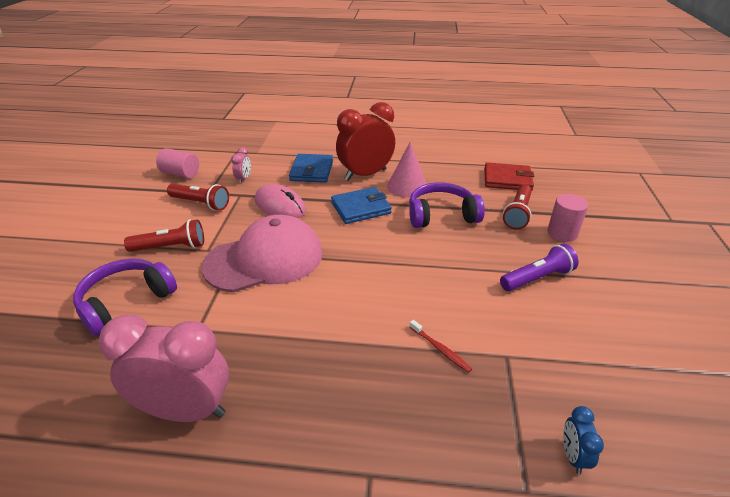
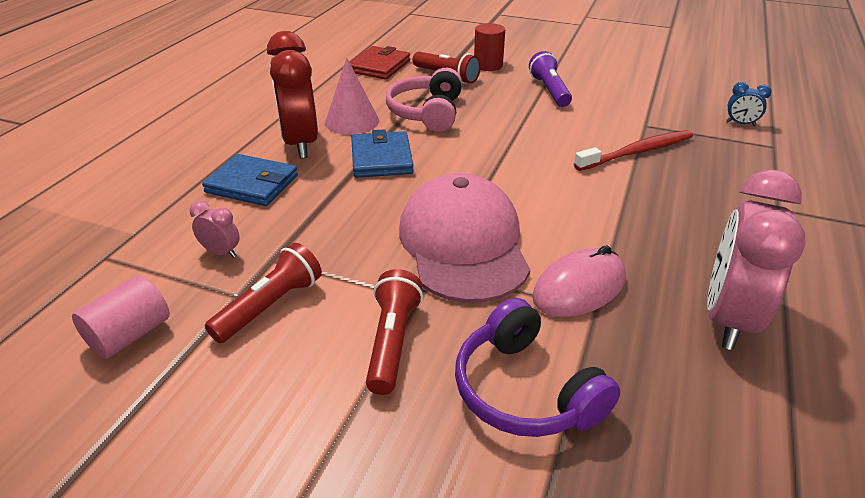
camera: 75 degrees left, 0 degrees up
(280, 205) = (334, 221): pink mouse -> pink mouse (579, 288)
(440, 349) = (637, 152): red toothbrush -> red toothbrush, size x1.91
(441, 215) = (427, 113): purple headphones -> pink headphones
(562, 233) = (488, 65): pink cylinder -> red cylinder

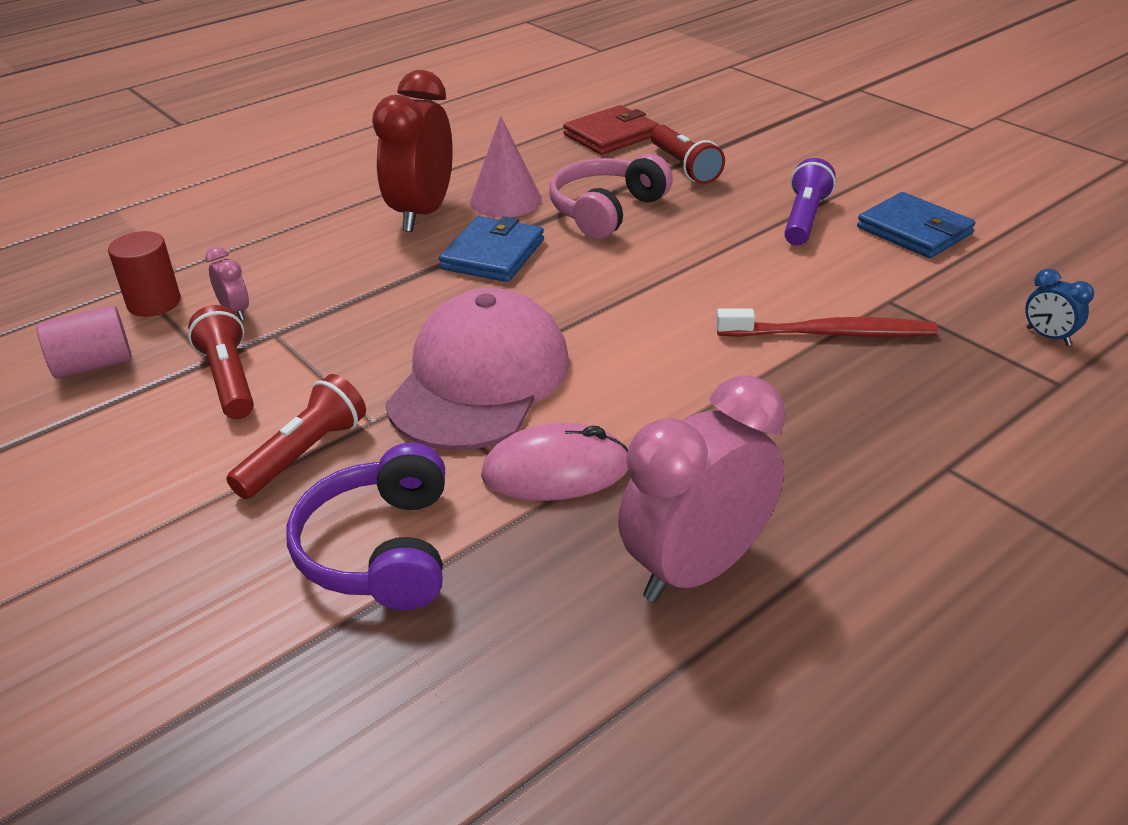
camera: 30 degrees right, 0 degrees up
(252, 184) = (330, 247): blue wallet -> blue wallet (914, 231)
(270, 306) = (229, 379): red flashlight -> red flashlight turned 90 degrees counterclockwise
(488, 65) = (757, 163): red cylinder -> red cylinder (154, 303)

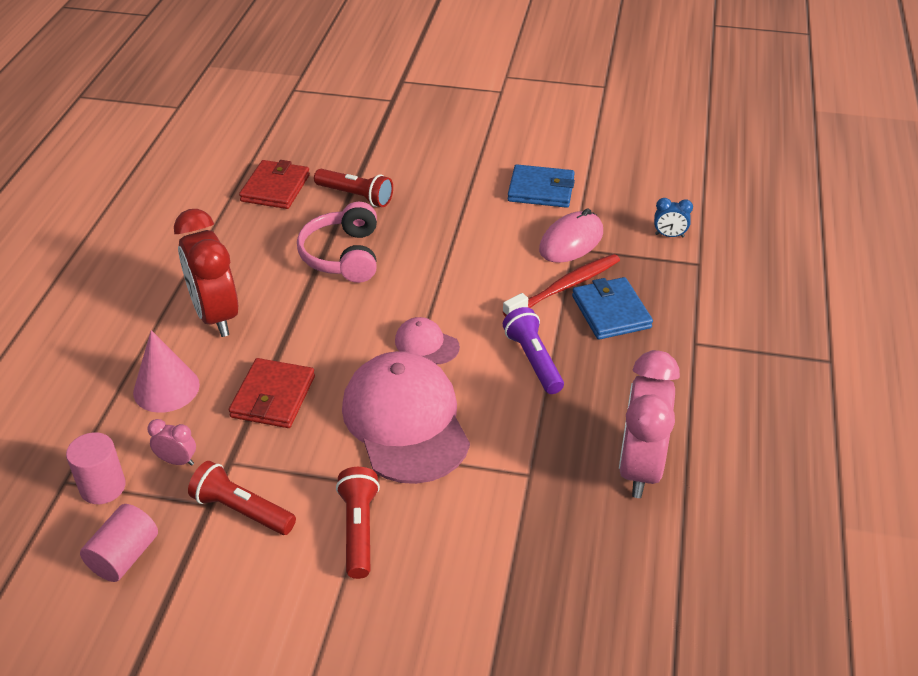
camera: 40 degrees left, 5 degrees up
(154, 303) = (103, 487): red cylinder -> pink cylinder
(380, 549) = (475, 557): purple headphones -> none
(383, 299) = (273, 397): none -> red wallet
(493, 254) = (307, 326): blue wallet -> blue wallet (611, 312)
(505, 200) = (263, 277): pink cone -> pink cone (166, 388)
(556, 471) = (514, 454): pink mouse -> pink mouse (571, 241)
(594, 320) = (426, 344): none -> pink cap
(804, 218) = (472, 207): purple flashlight -> purple flashlight (533, 360)

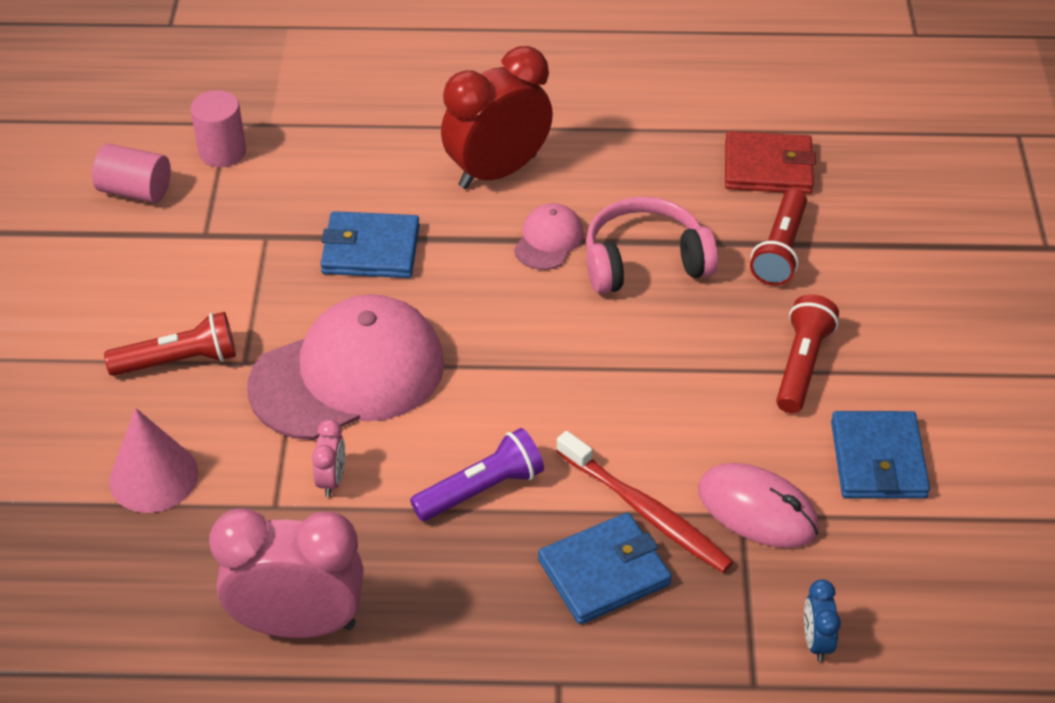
camera: 80 degrees right, 5 degrees up
(166, 388) = (370, 161): pink cone -> pink cone (153, 477)
(177, 461) = (263, 196): pink clock -> pink clock (331, 480)
(242, 510) = (199, 261): red flashlight -> red flashlight (801, 365)
(273, 397) = (371, 249): red wallet -> blue wallet
(426, 344) = (490, 373): pink cap -> pink cap (548, 240)

